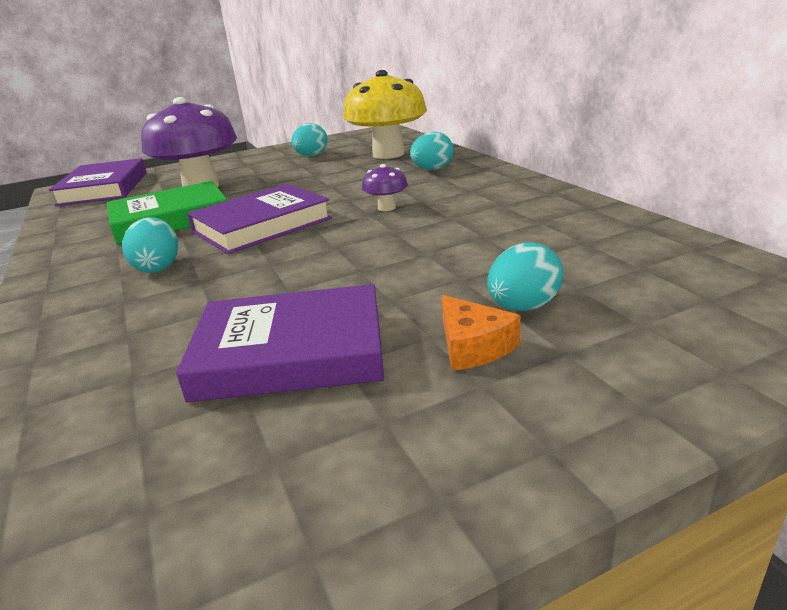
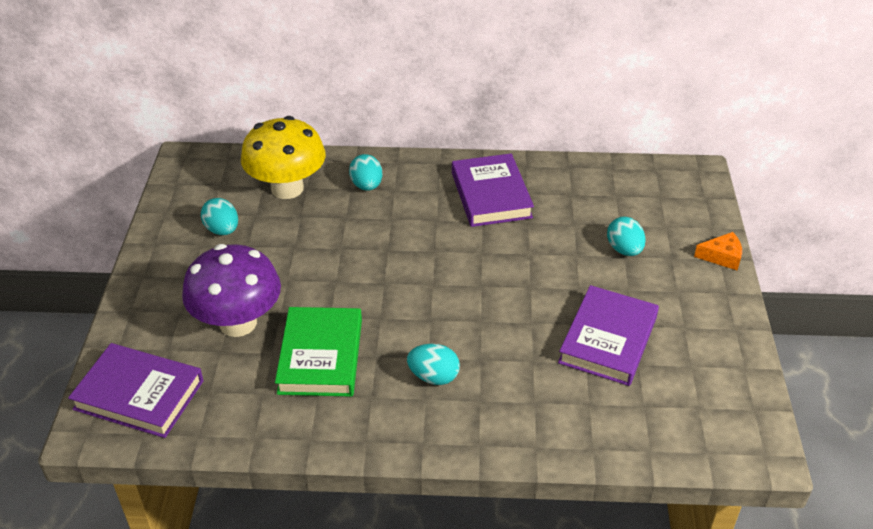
camera: 65 degrees left, 15 degrees up
(262, 225) = (399, 308): purple book -> purple book (491, 195)
(386, 208) = (431, 239): purple mushroom -> none
(473, 346) = (647, 280): orange cheese -> orange cheese (722, 257)

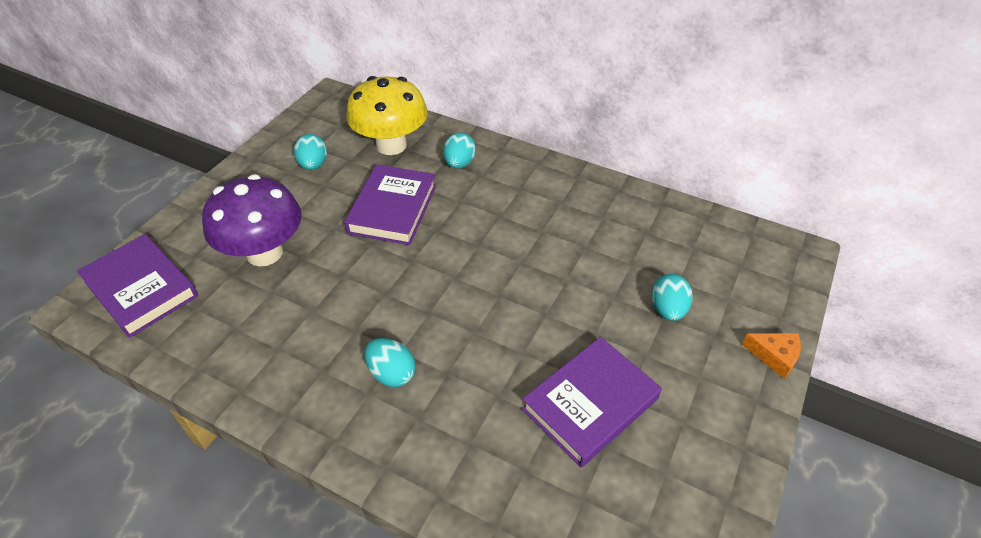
camera: 25 degrees right, 5 degrees up
(321, 356) = (308, 311): green book -> none
(491, 195) = (566, 208): purple book -> purple book (392, 209)

